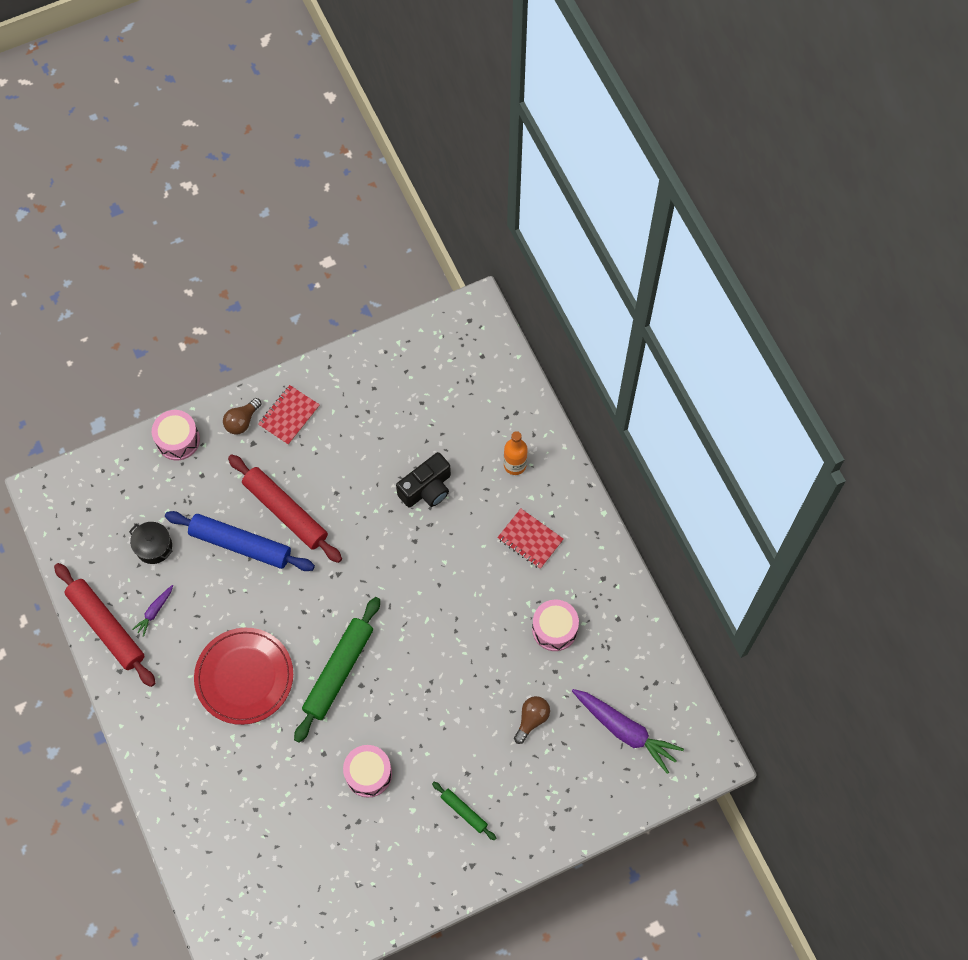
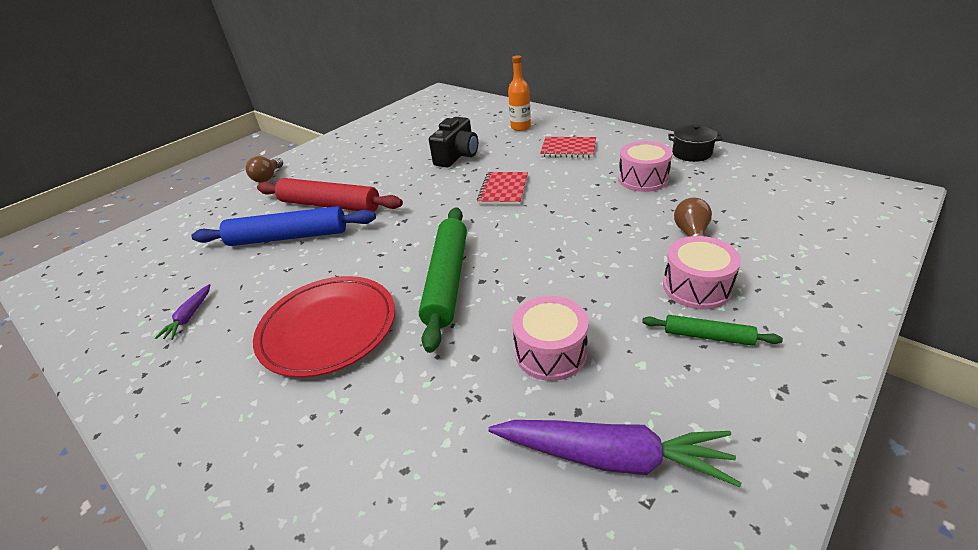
camera: 20 degrees left, 30 degrees down
(106, 627) = (118, 354): red rolling pin -> none
(154, 547) = (184, 270): black pot -> black pot (691, 153)
(178, 440) = (204, 203): pink drum -> pink drum (696, 287)
(289, 416) = (312, 163): red notebook -> red notebook (503, 190)
(625, 730) = (788, 207): purple carrot -> purple carrot (611, 457)

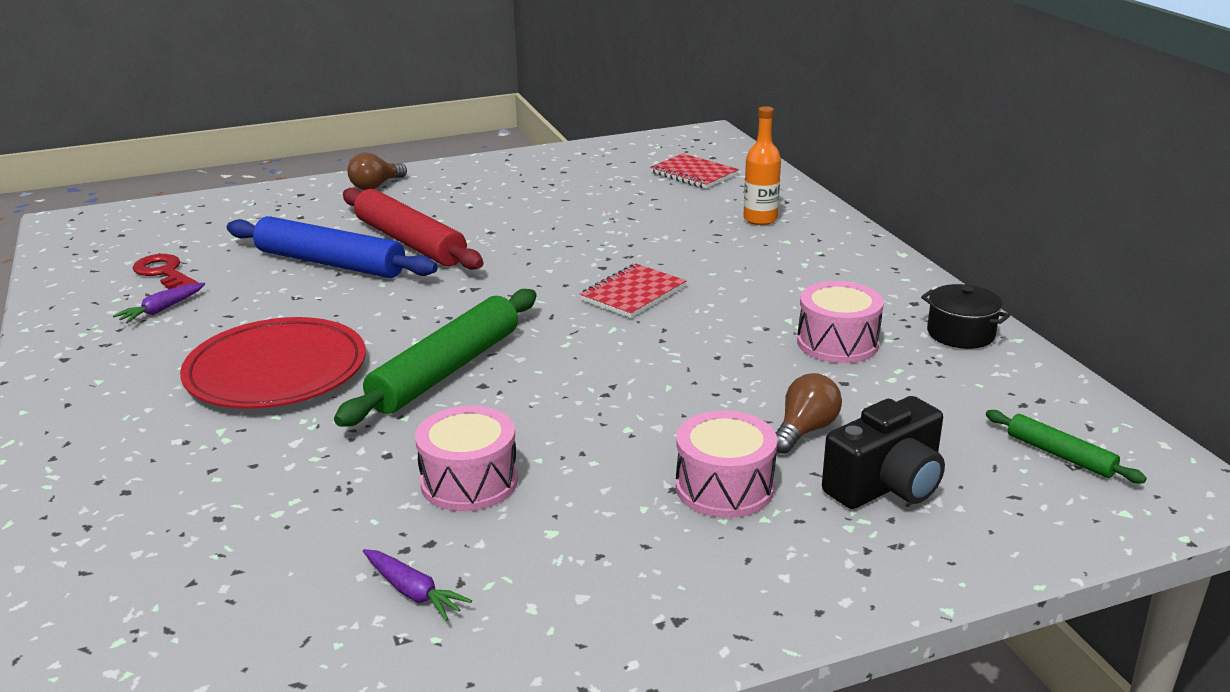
camera: 25 degrees right, 10 degrees down
(164, 288) = (164, 273): none -> red key
(457, 156) = (627, 232): black camera -> black camera (886, 485)
(568, 149) = (787, 270): red notebook -> red notebook (693, 174)
(611, 457) = (413, 592): purple carrot -> purple carrot, size x0.49
(707, 336) = (663, 538): green rolling pin -> green rolling pin (1060, 455)

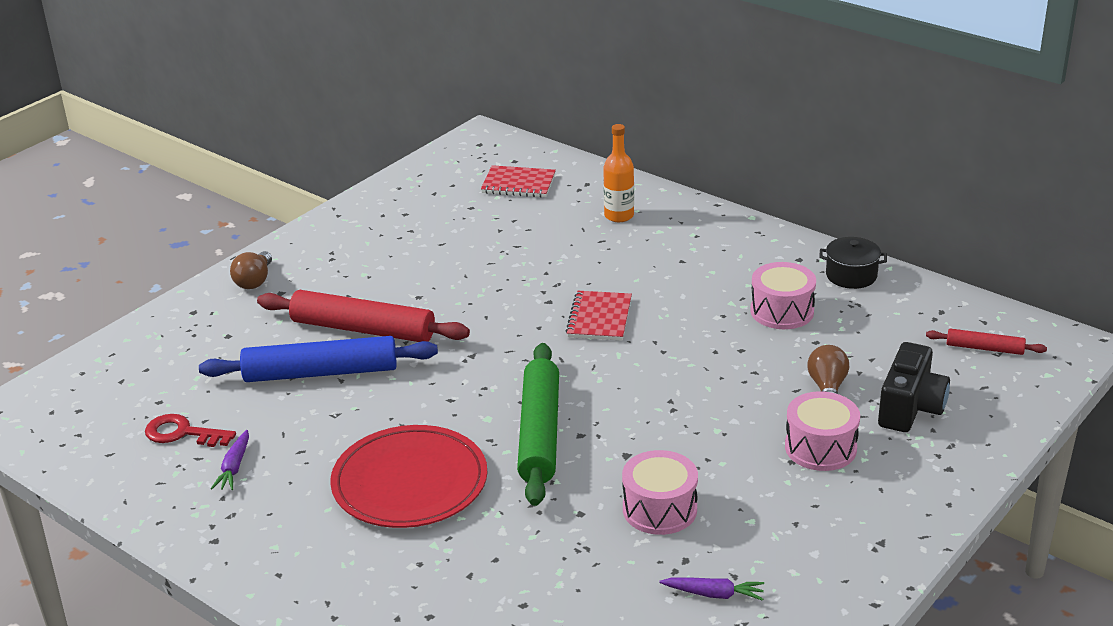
camera: 30 degrees left, 5 degrees up
(1060, 455) = (984, 348): green rolling pin -> red rolling pin

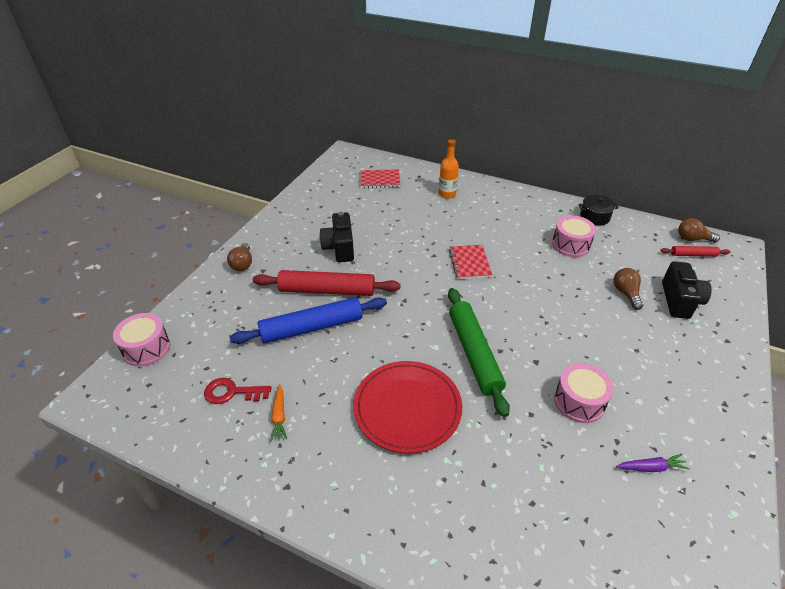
camera: 15 degrees left, 10 degrees up
(234, 467) = (279, 416): purple carrot -> orange carrot
(407, 275) = (339, 248): none -> black camera
(820, 447) = (647, 337): pink drum -> pink drum (146, 348)
(1001, 325) = (692, 239): none -> brown light bulb

